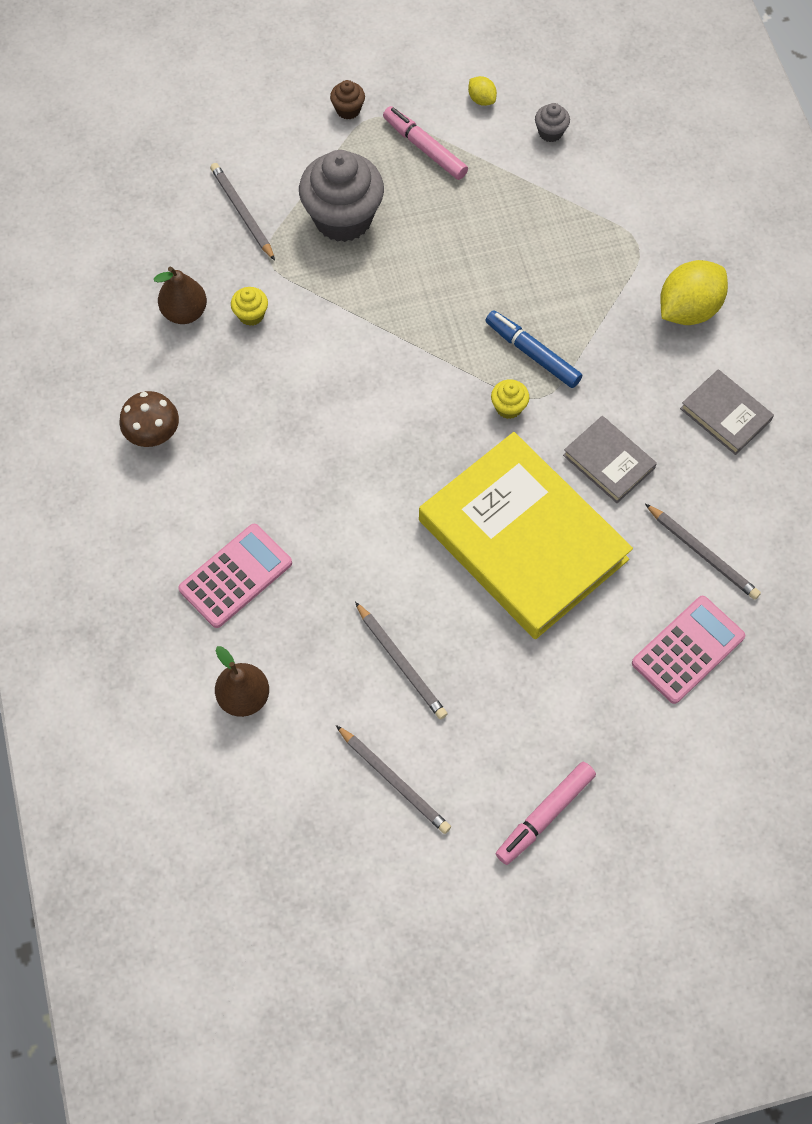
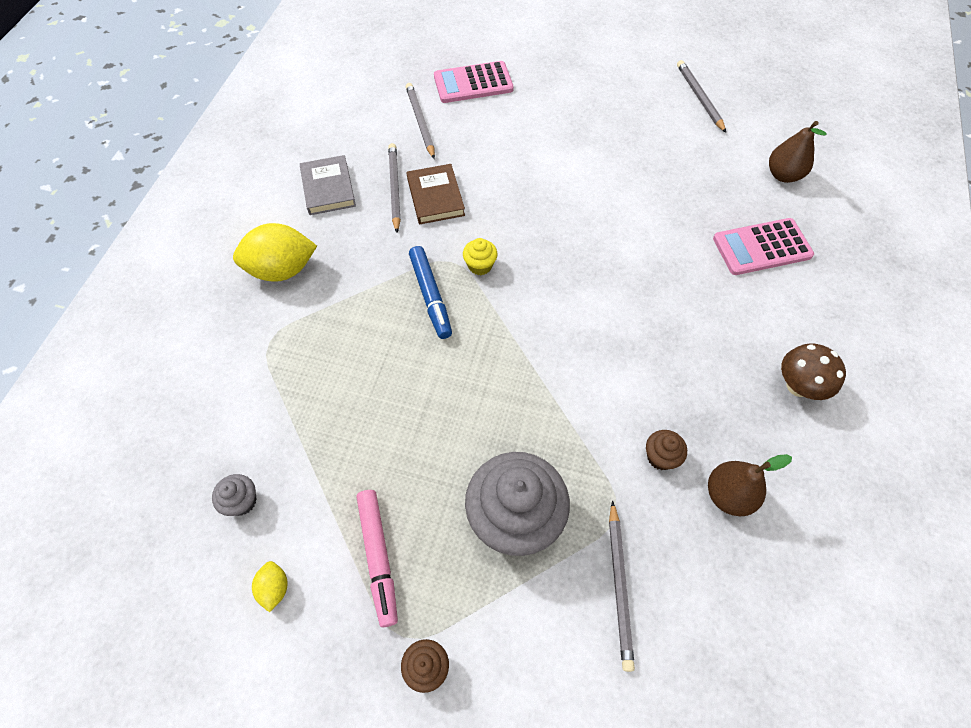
camera: 150 degrees left, 5 degrees down
(251, 315) = (660, 457): yellow cupcake -> brown cupcake
(401, 662) = (662, 149): grey pencil -> grey pencil (394, 188)
(523, 540) = (533, 179): yellow book -> none
(545, 815) = (616, 51): pink marker -> none
(608, 462) = (435, 197): grey book -> brown book

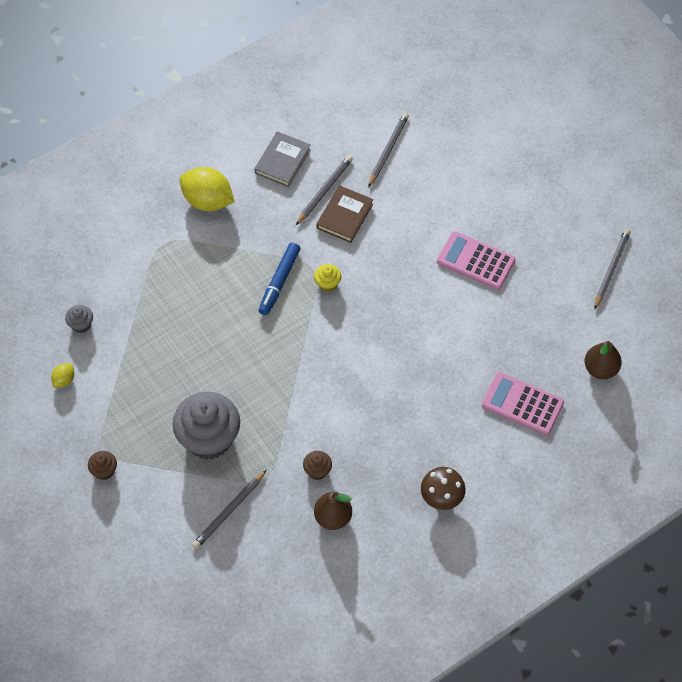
camera: 40 degrees right, 0 degrees up
(378, 557) = (124, 404): pink marker -> none
(473, 83) = (455, 143): pink calculator -> pink calculator (475, 261)

